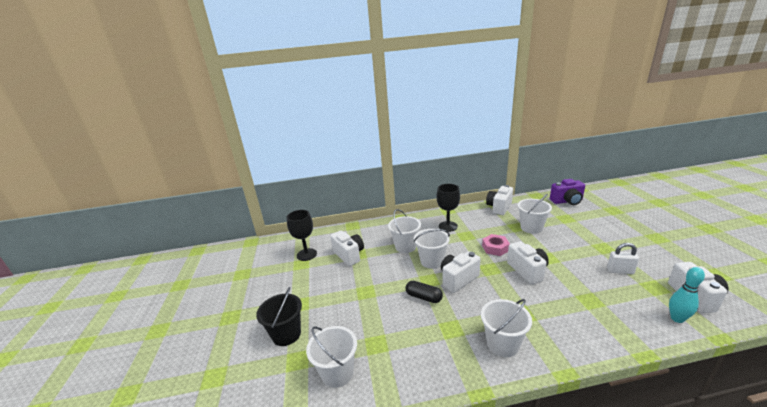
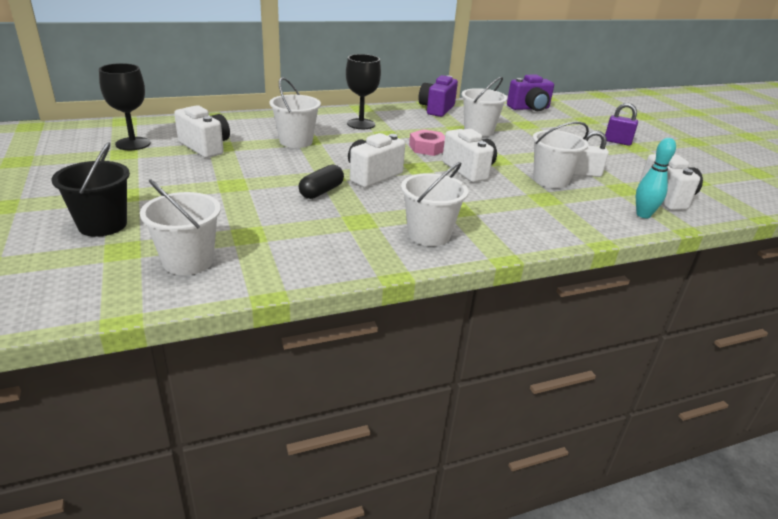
camera: 15 degrees left, 5 degrees up
(423, 297) = (321, 191): black capsule -> black capsule turned 75 degrees counterclockwise
(432, 261) = (335, 157): white bucket -> white bucket (550, 180)
(499, 207) = (436, 109): white camera -> purple camera
(641, 233) = (617, 142): none -> purple padlock

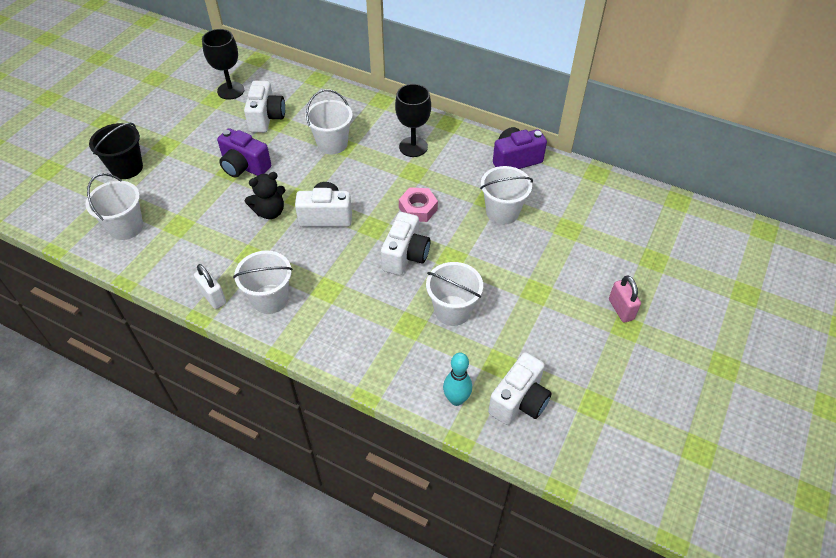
camera: 50 degrees right, 20 degrees up
(321, 191) = (270, 212): black capsule -> black teddy bear
(529, 108) = (619, 208): purple camera -> purple camera (244, 167)
(585, 174) = (499, 324): white padlock -> white padlock (213, 297)
(617, 142) = (621, 309): purple padlock -> pink padlock

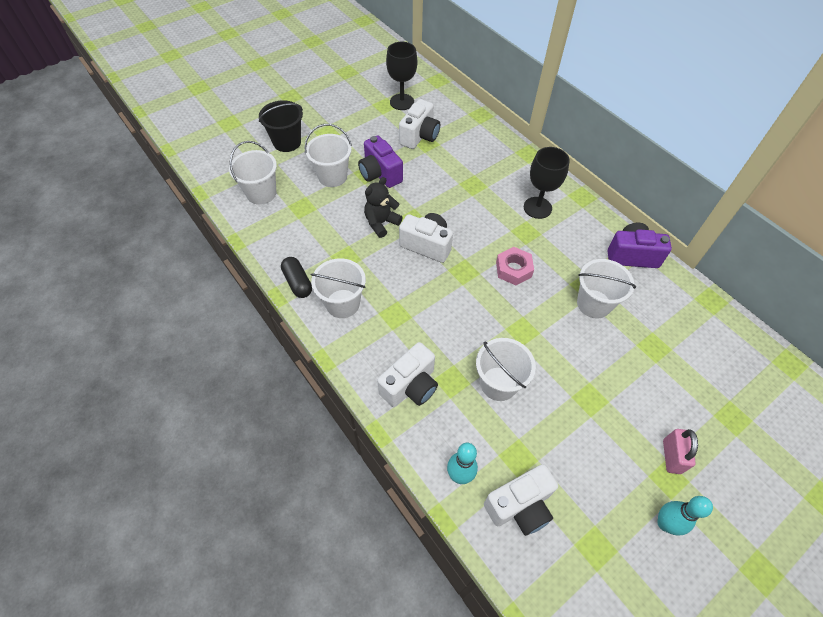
camera: 25 degrees right, 5 degrees up
(213, 297) = (298, 282): white padlock -> black capsule
(270, 212) = (381, 223): black teddy bear -> black teddy bear turned 135 degrees clockwise
(332, 144) = (465, 179): white bucket -> white bucket (332, 176)
(405, 255) = (480, 311): white camera -> white camera (410, 386)
(639, 362) = (664, 523): none -> turquoise bowling pin

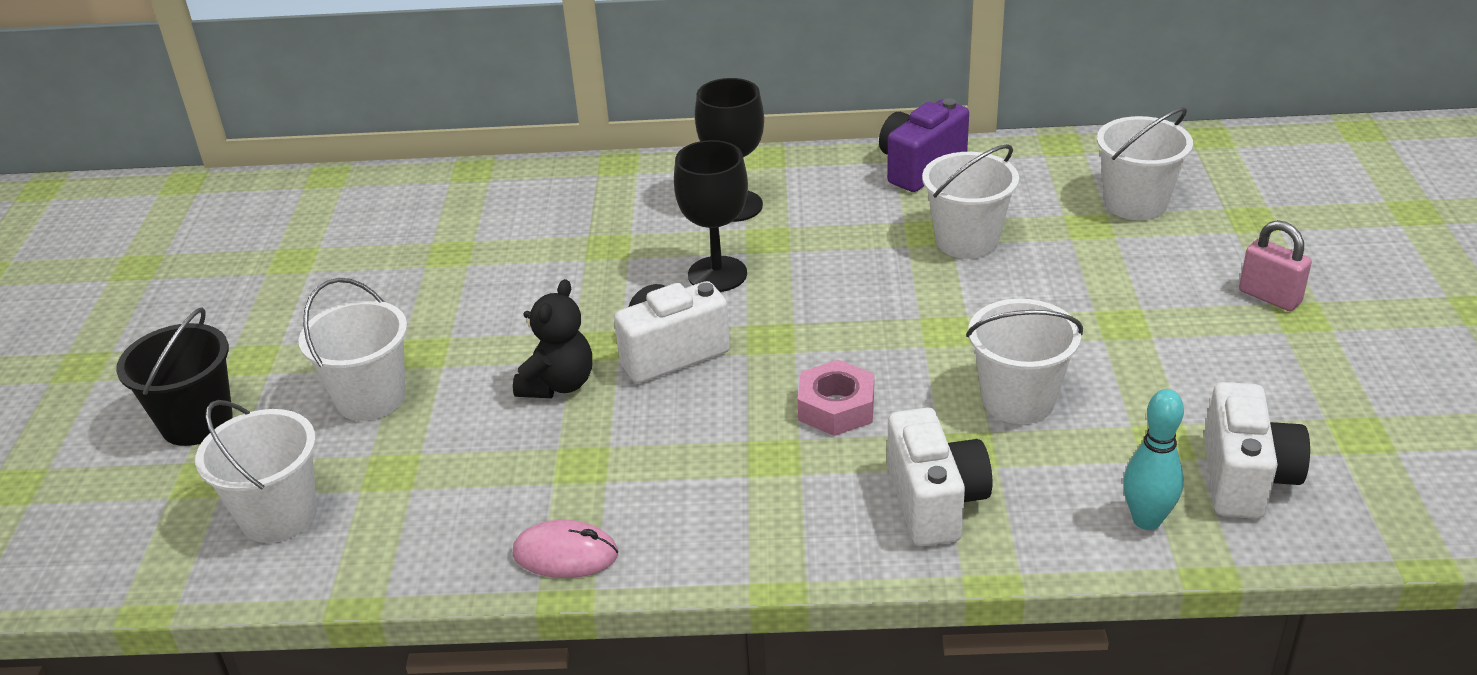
camera: 50 degrees left, 20 degrees down
(298, 282) = (565, 554): black capsule -> pink mouse
(342, 303) = (680, 512): white bucket -> white bucket (1136, 203)
(380, 174) = (446, 337): purple camera -> none
(381, 223) = (558, 384): black teddy bear -> black teddy bear turned 150 degrees counterclockwise
(402, 102) = (316, 236): black goblet -> black goblet (717, 274)
(420, 136) = (425, 253): white camera -> none
(513, 269) = (824, 285): pink nut -> pink nut (836, 407)
(664, 523) = (1364, 353): turquoise bowling pin -> none

